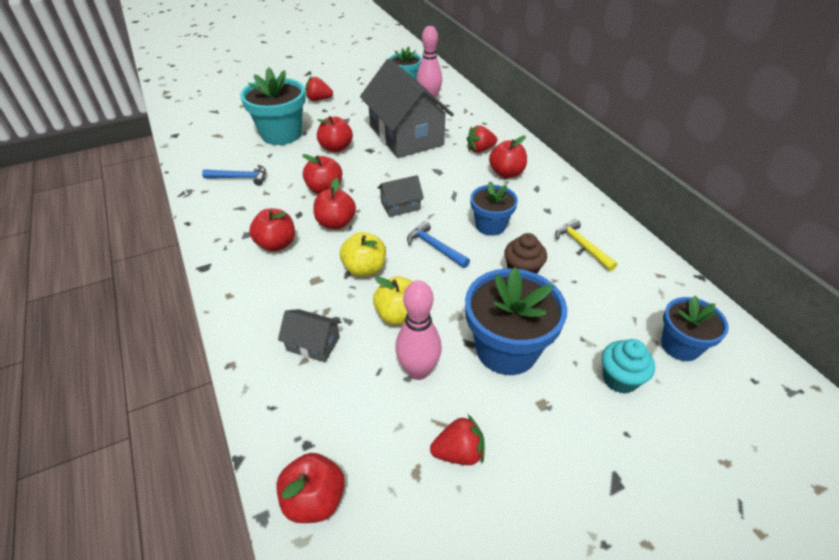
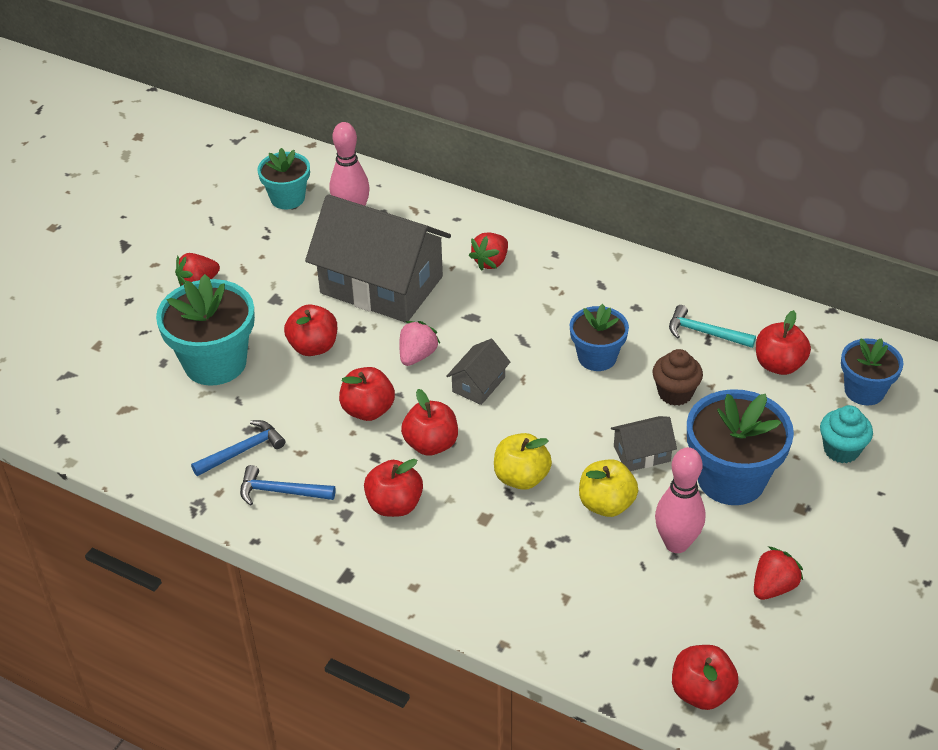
camera: 35 degrees left, 0 degrees up
(313, 344) = (557, 579): grey house -> grey house (642, 454)
(384, 176) = (417, 355): none -> pink strawberry
(435, 247) = (566, 413): blue hammer -> blue hammer (281, 492)
(506, 173) = (551, 280): red apple -> red apple (779, 365)
(582, 246) = (705, 333): yellow hammer -> turquoise hammer

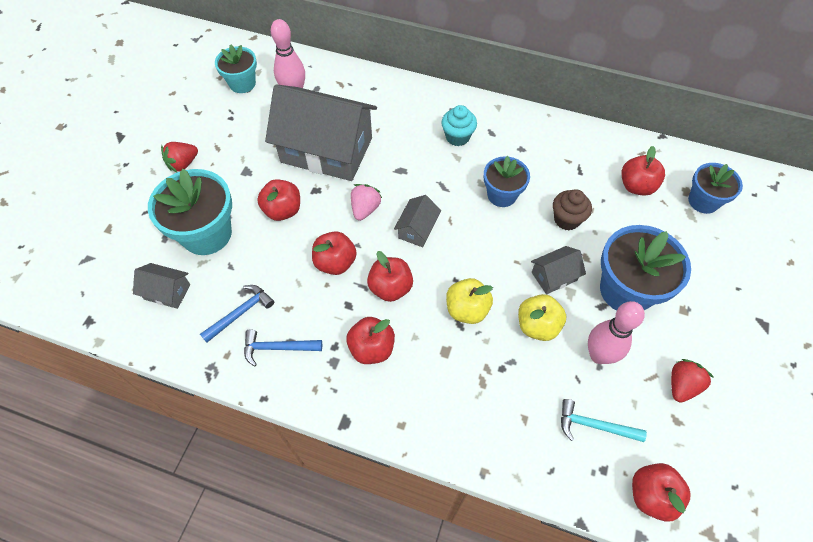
camera: 10 degrees left, 15 degrees up
(158, 419) = (167, 292): none -> grey house
(491, 262) = (406, 122): red strawberry -> none
(705, 333) = (576, 165): turquoise hammer -> turquoise hammer (594, 426)
(841, 450) = (700, 254): turquoise cupcake -> turquoise cupcake (457, 137)

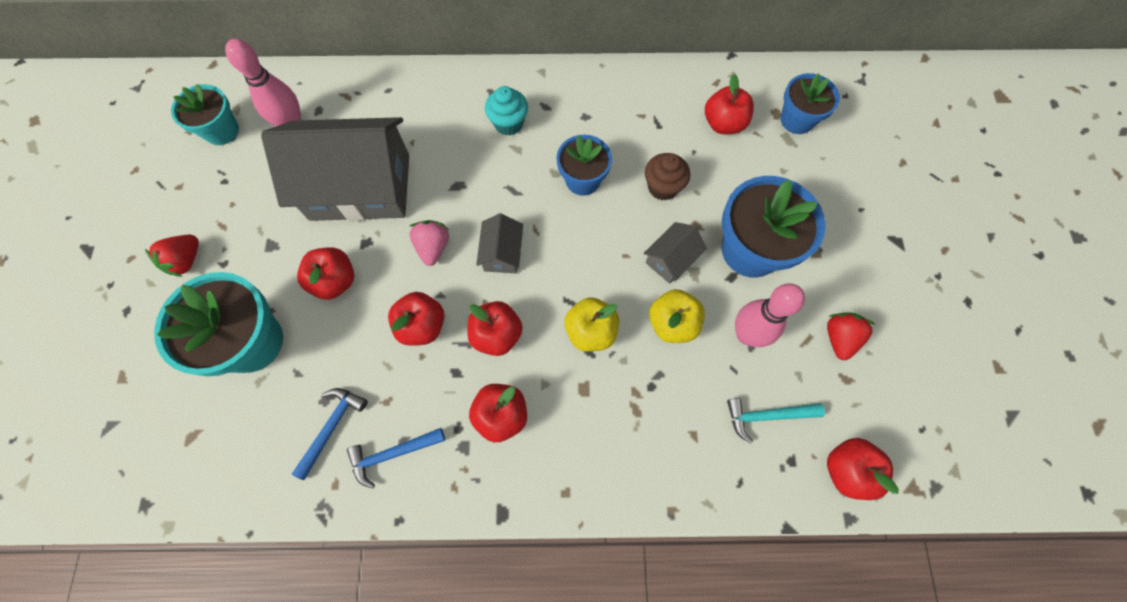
camera: 20 degrees left, 10 degrees up
(167, 292) = (230, 433): grey house -> none

